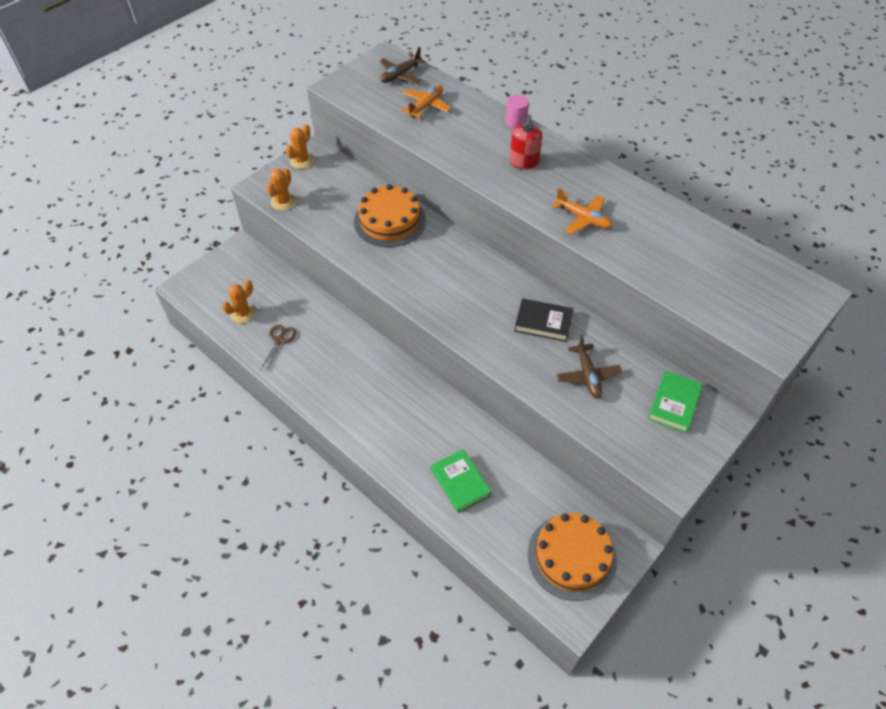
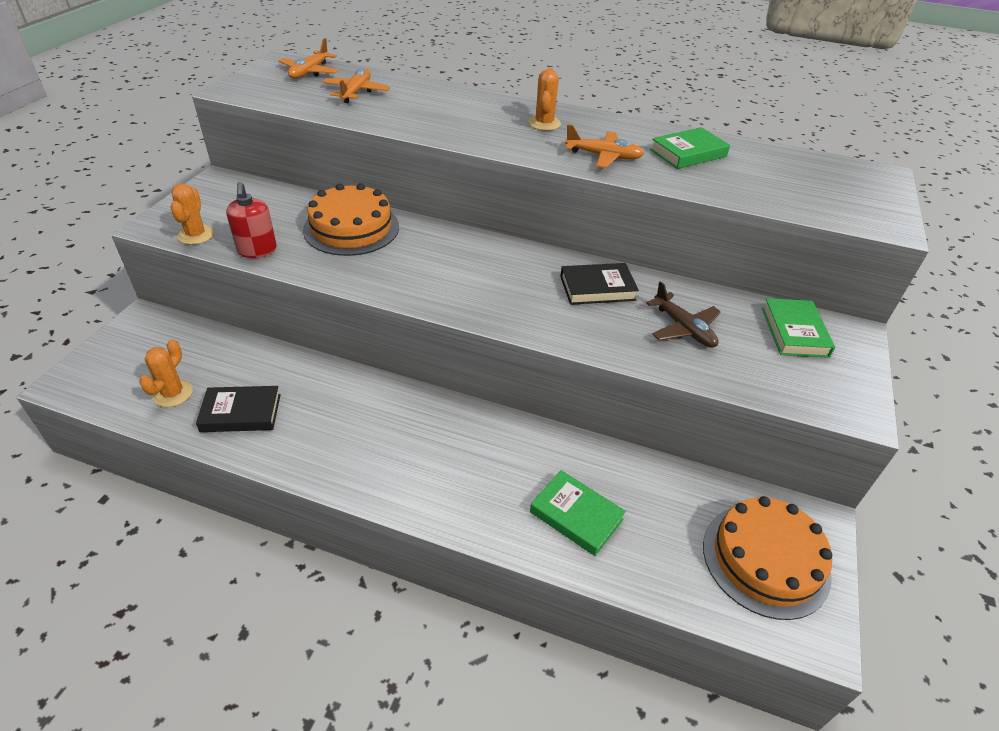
camera: 25 degrees left, 10 degrees down
(279, 340) = (241, 413): brown scissors -> black book
(302, 161) = (205, 191): orange cactus -> orange cactus (544, 123)
(400, 75) = (310, 72): brown plane -> orange plane
(516, 122) = (470, 92): pink cylinder -> none
(524, 162) = (503, 122): red soap dispenser -> red soap dispenser (257, 250)
(656, 230) = (688, 153): none -> green book

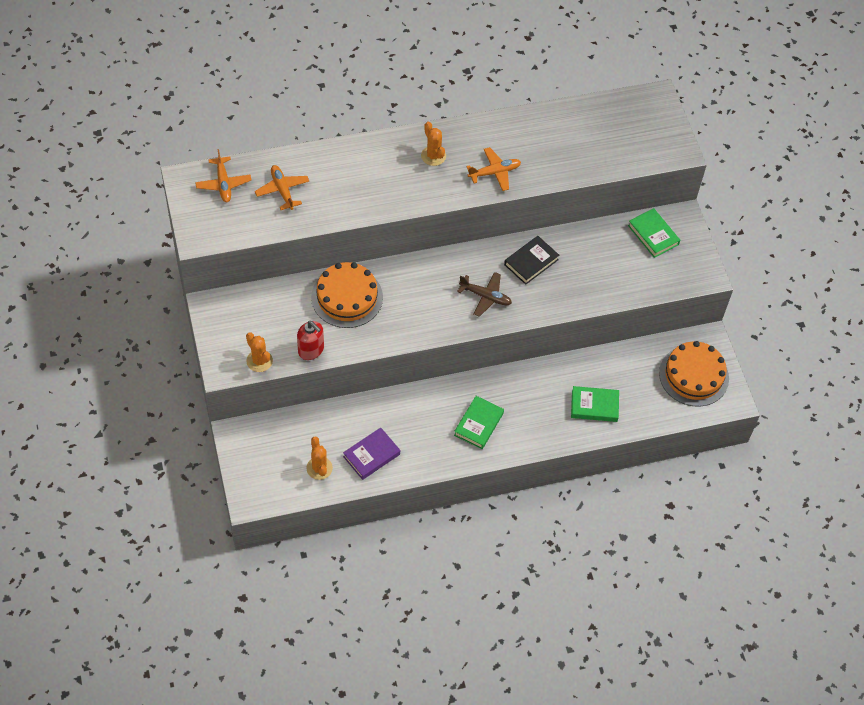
camera: 35 degrees left, 15 degrees up
(241, 413) = (371, 455): black book -> purple book
(683, 328) = (596, 267): brown plane -> brown plane (485, 296)
(688, 153) = (540, 139): green book -> green book (478, 424)

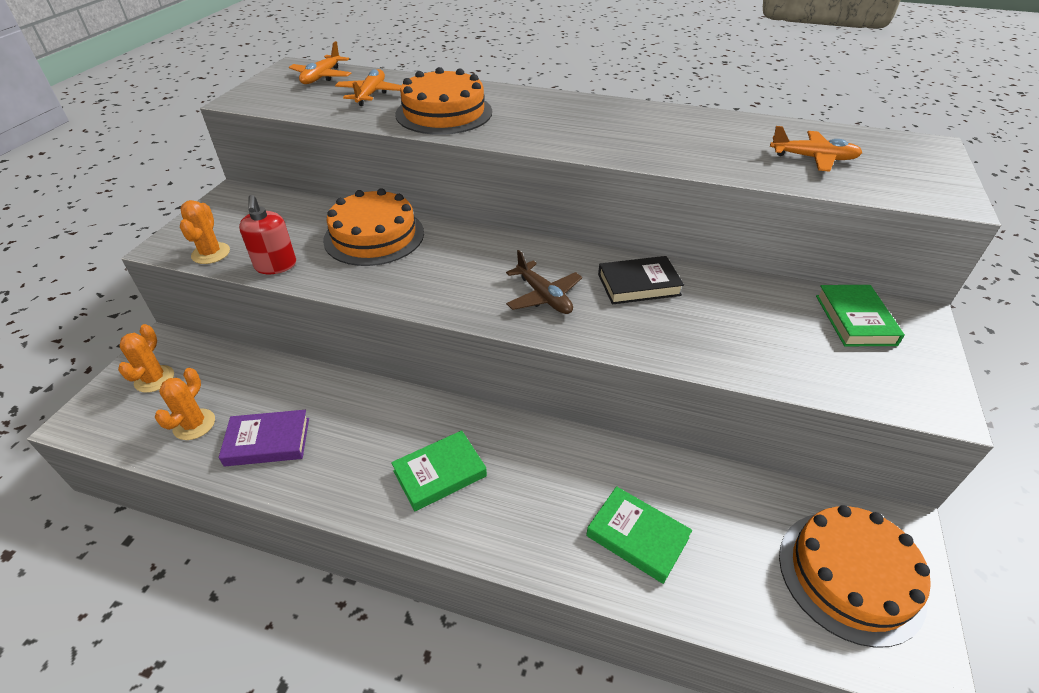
camera: 35 degrees right, 15 degrees down
(352, 190) = (444, 113): none -> orange cake
(433, 156) = (569, 114): orange cactus -> orange cactus (154, 379)
(494, 172) = (635, 144): orange plane -> orange plane (813, 158)

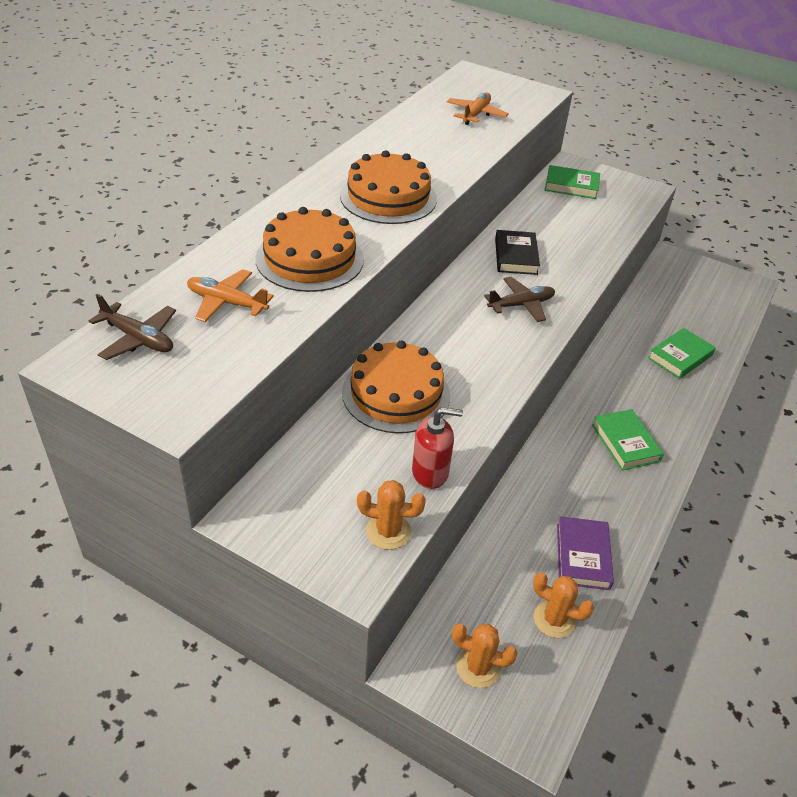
camera: 80 degrees left, 0 degrees up
(322, 77) = (138, 338): orange plane -> brown plane
(850, 575) = (702, 286): orange cake -> orange cake (388, 197)

